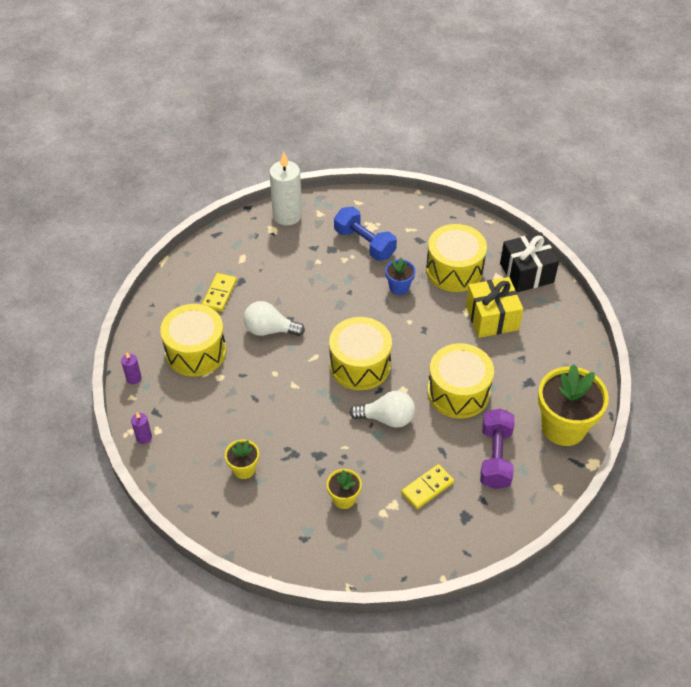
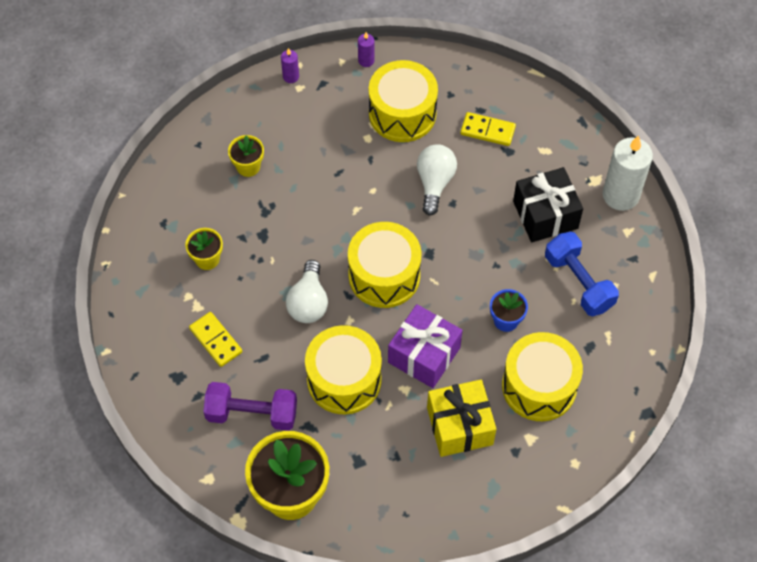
camera: 90 degrees right, 10 degrees up
(364, 243) = (578, 282): blue dumbbell -> blue dumbbell turned 75 degrees counterclockwise
(432, 339) = (424, 355): none -> purple gift
(526, 273) = (539, 476): black gift -> black gift (545, 215)

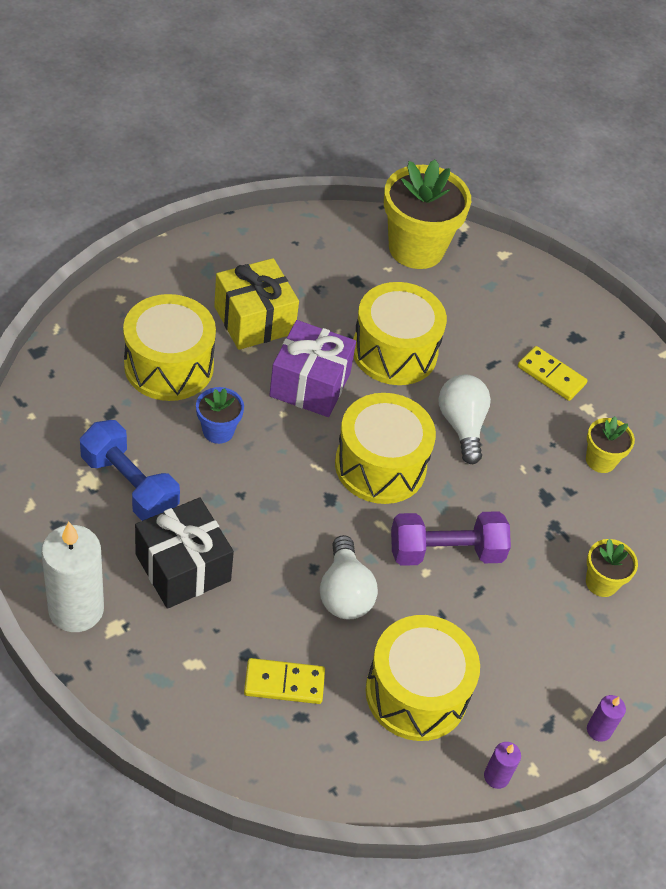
camera: 160 degrees right, 10 degrees down
(252, 413) = (482, 311): purple dumbbell -> purple dumbbell (446, 552)

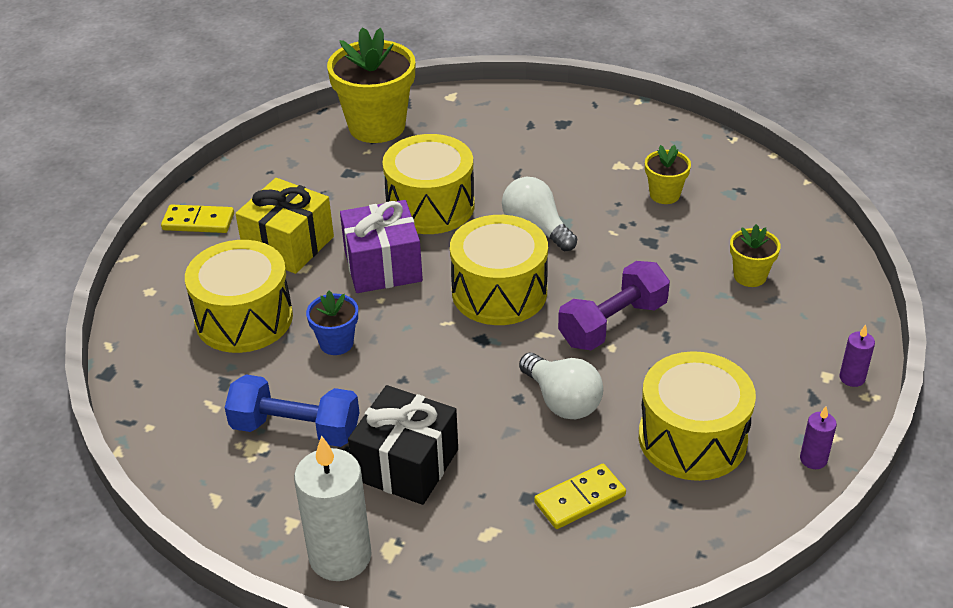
camera: 25 degrees left, 10 degrees down
(551, 375) = (570, 158): yellow domino -> yellow domino (198, 222)

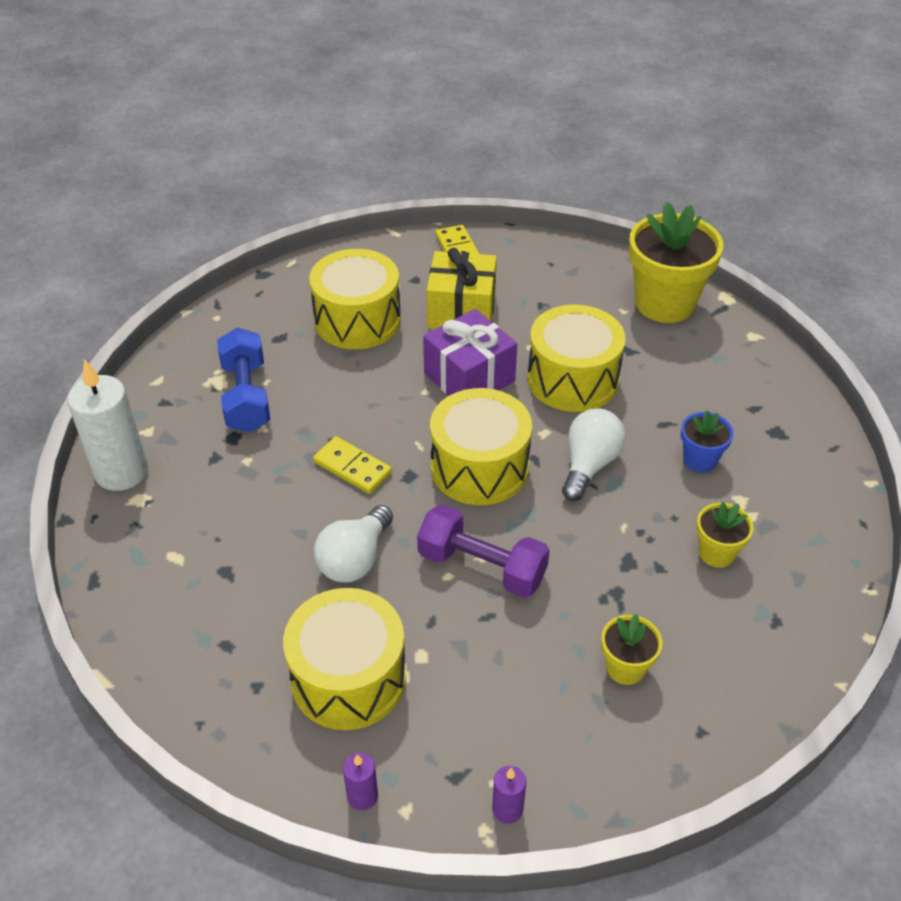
camera: 65 degrees right, 5 degrees up
(336, 343) = (356, 384): blue flower pot -> blue flower pot (700, 460)
(406, 464) = (233, 477): black gift -> none
(580, 499) = (236, 609): yellow domino -> yellow domino (352, 467)

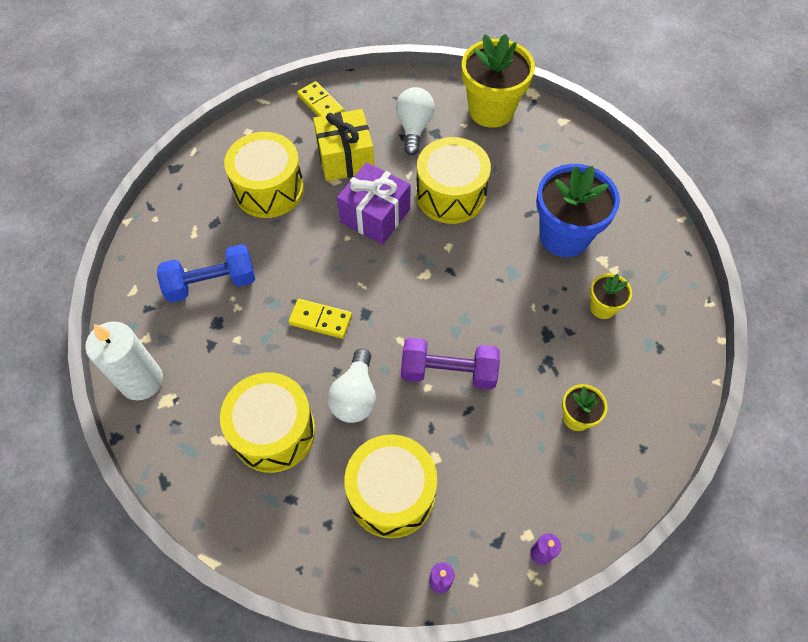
camera: 20 degrees left, 15 degrees up
(246, 396) = (211, 283): blue dumbbell -> blue dumbbell turned 75 degrees counterclockwise
(479, 467) = (414, 290): yellow drum -> yellow drum (273, 431)
(589, 465) = (490, 263): white light bulb -> white light bulb (414, 128)
(700, 460) = (564, 236): blue flower pot -> blue flower pot, size x2.03

